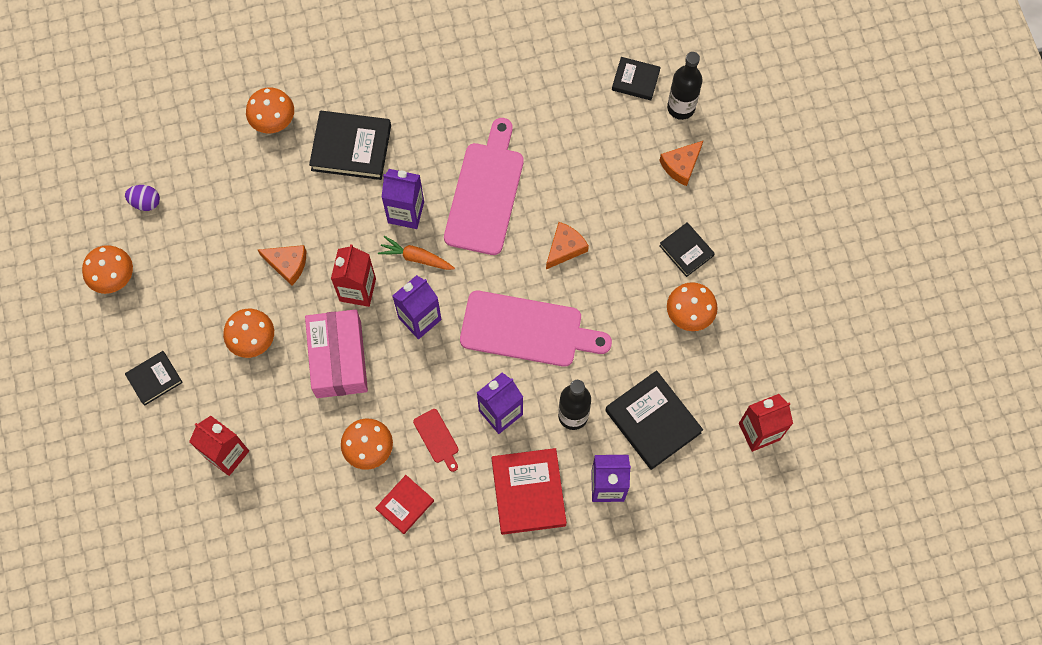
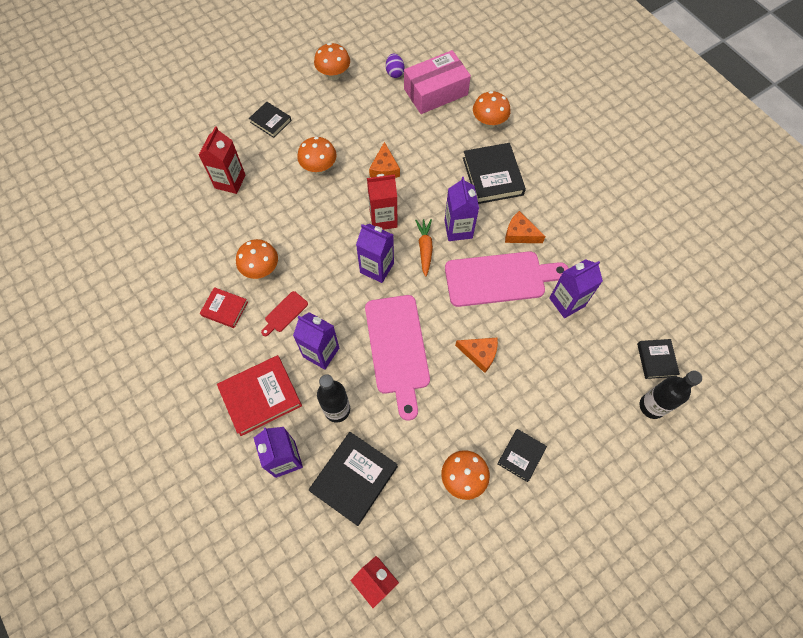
camera: 70 degrees right, 5 degrees down
(338, 359) = (325, 225): pink box -> pink box (435, 92)
(540, 137) = (567, 302): none -> purple carton
(681, 165) = (598, 424): orange cheese -> orange cheese (520, 234)

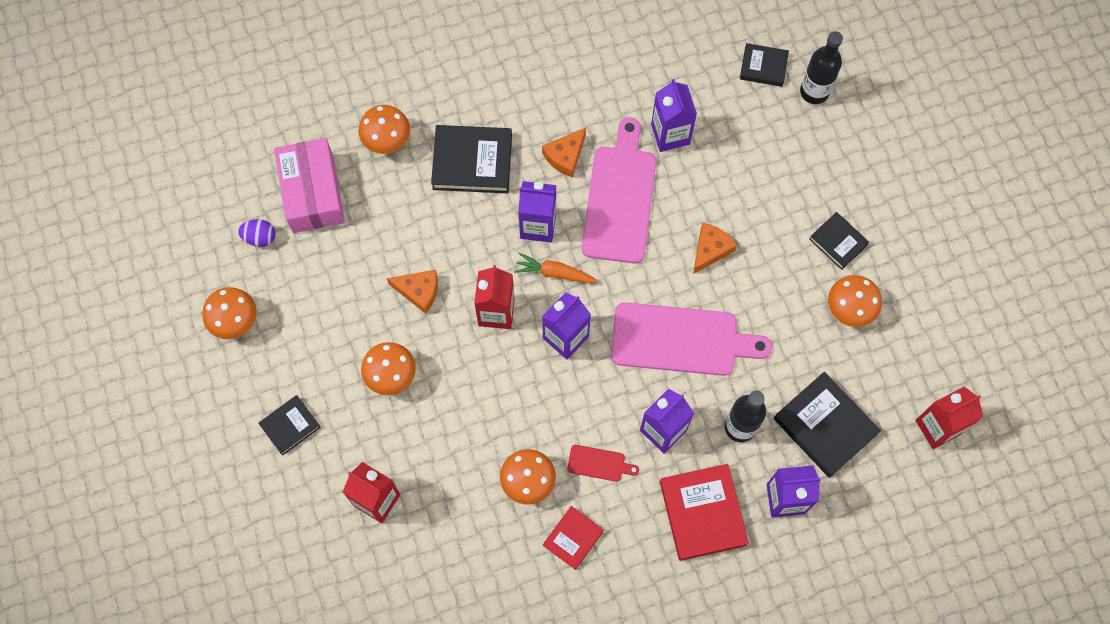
camera: 75 degrees left, 5 degrees up
(285, 313) = (599, 463): red cutting board -> red cutting board turned 45 degrees counterclockwise

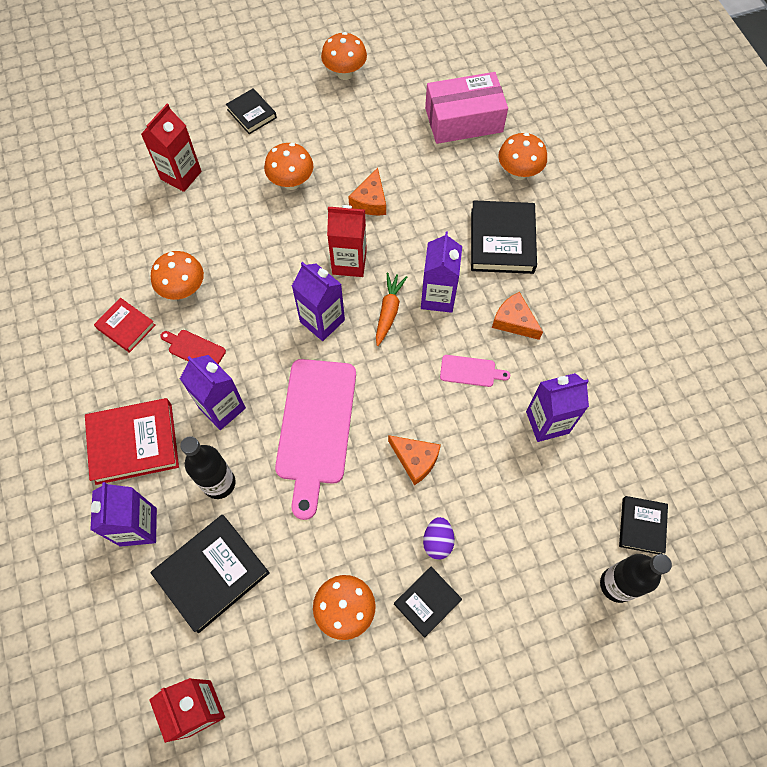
camera: 90 degrees right, 5 degrees down
(260, 237) = (420, 86): purple egg -> purple egg (437, 541)
(599, 463) = (194, 349): red cutting board -> red cutting board turned 105 degrees clockwise
(619, 198) = (470, 371): pink cutting board -> pink cutting board, size x0.43

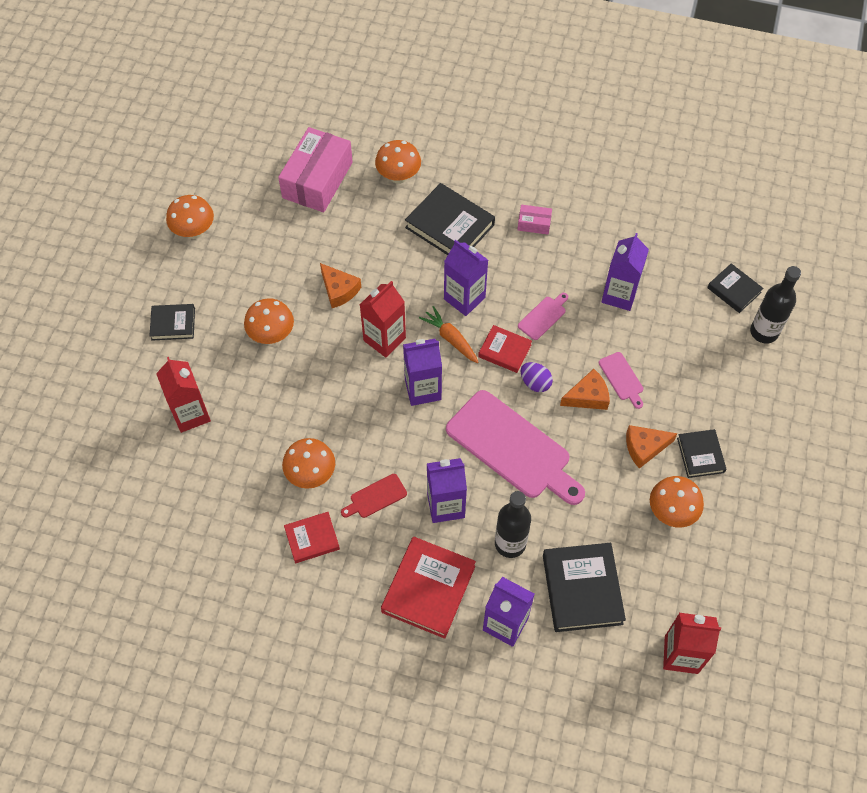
camera: 55 degrees left, 5 degrees down
(410, 361) = (504, 351): none -> red book
(437, 541) = (660, 421): purple egg -> purple egg (535, 383)
(458, 478) = (622, 378): none -> pink cutting board
(514, 321) = (524, 262): orange cheese -> orange cheese (644, 447)
(562, 304) = (534, 224): none -> pink box

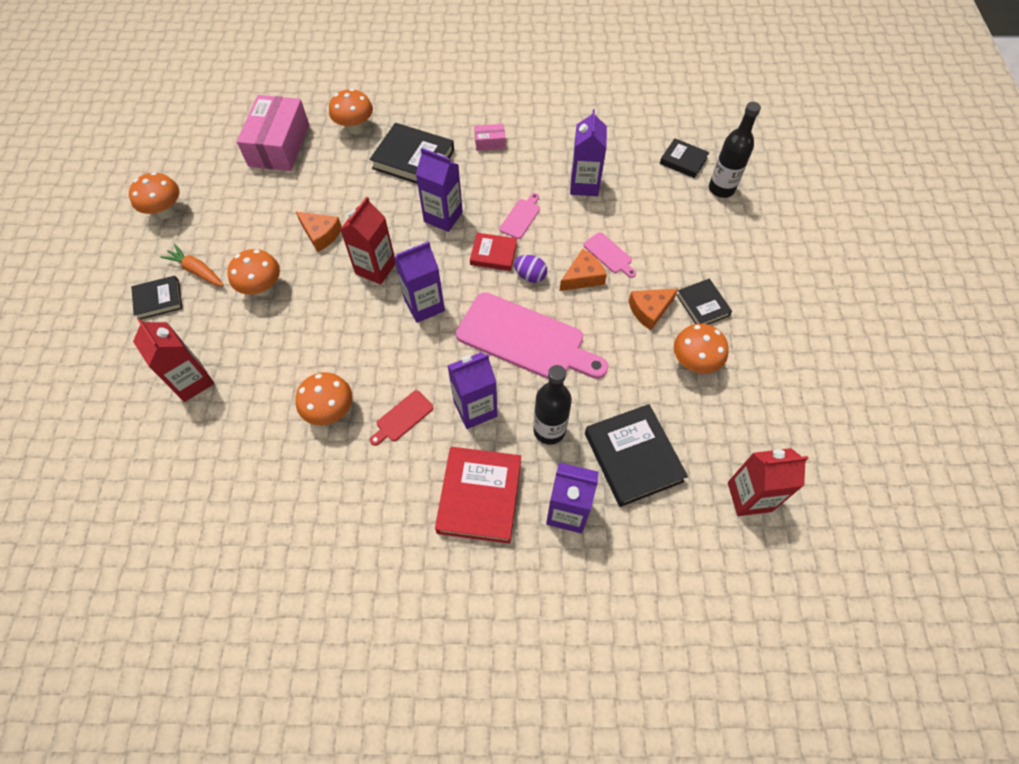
camera: 15 degrees left, 0 degrees up
(312, 539) = (346, 475): red book -> none
(451, 339) = (439, 254): orange carrot -> orange carrot (197, 271)

